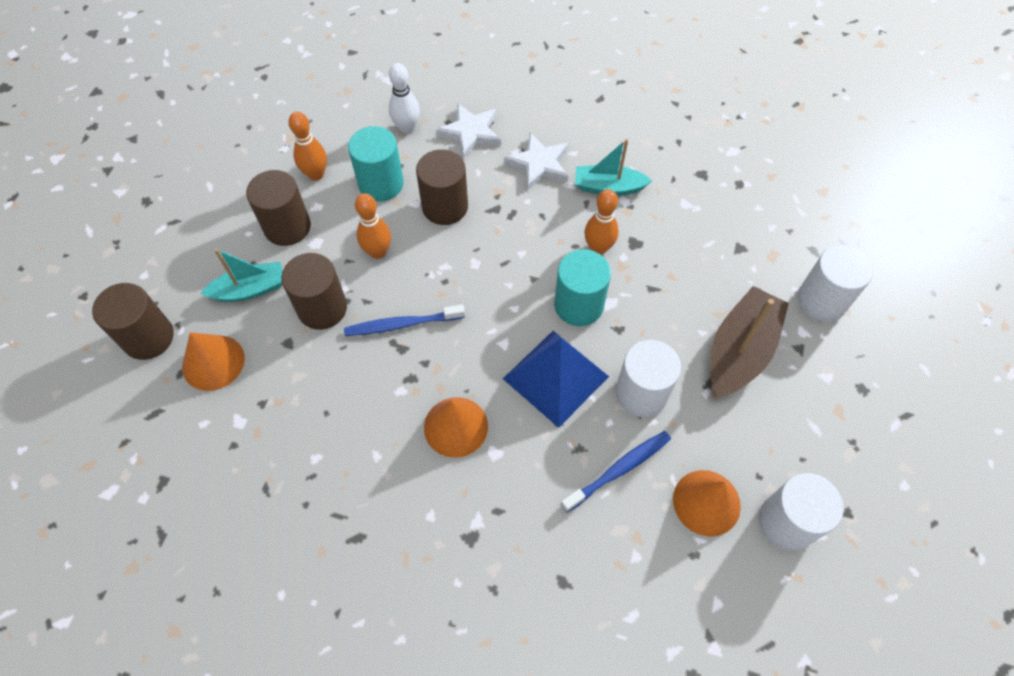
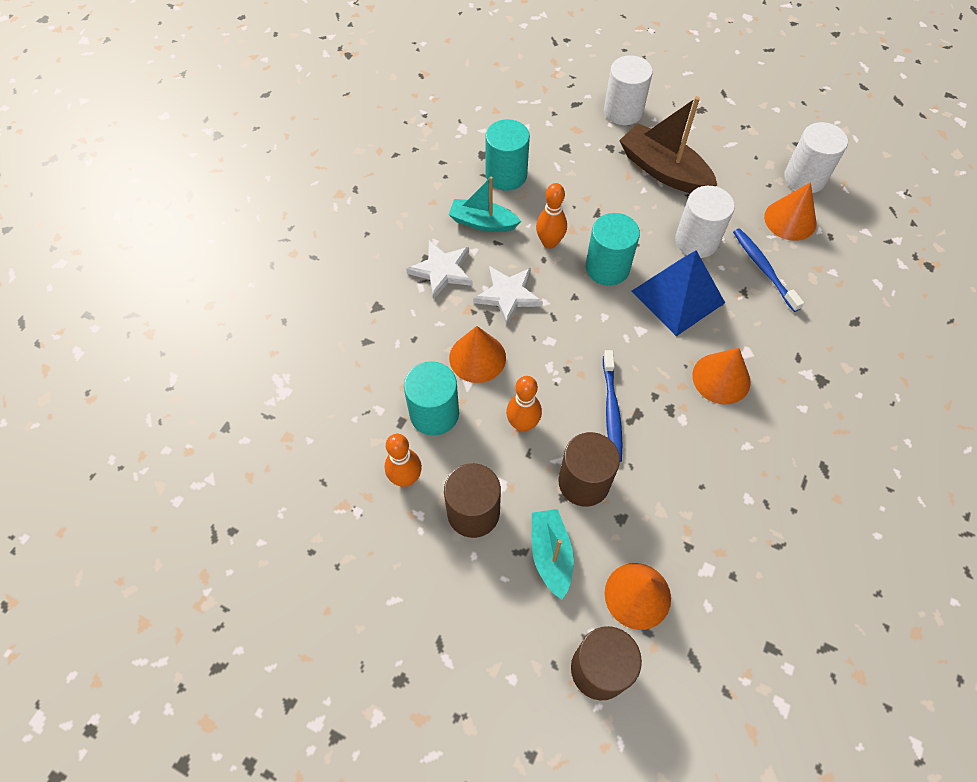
camera: 80 degrees left, 0 degrees up
(407, 128) = (363, 380): white bowling pin -> none
(445, 206) = (477, 357): brown cylinder -> orange cone
(471, 132) = (385, 322): white star -> white star (508, 295)
(608, 187) = (482, 222): turquoise boat -> turquoise boat turned 90 degrees clockwise
(679, 198) = (506, 175): none -> turquoise cylinder

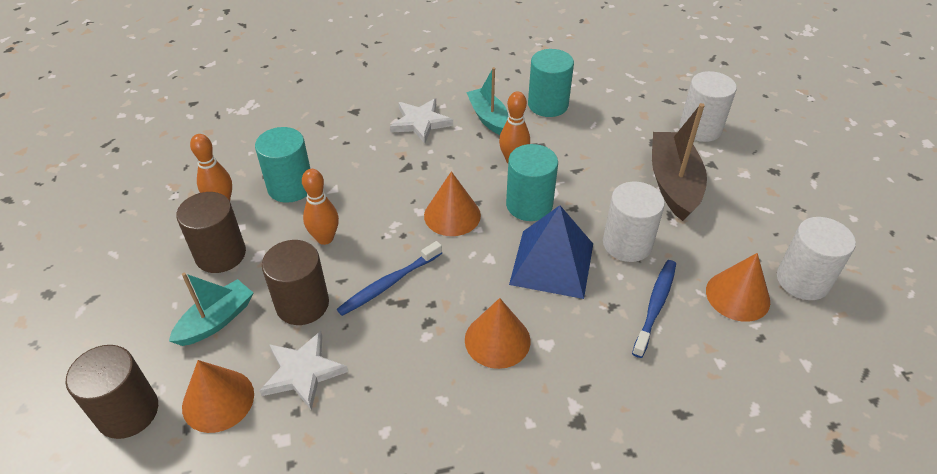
camera: 50 degrees right, 15 degrees down
(477, 357) = (362, 181): orange cone -> orange cone (452, 215)
(508, 295) = (437, 166): white star -> white star (303, 372)

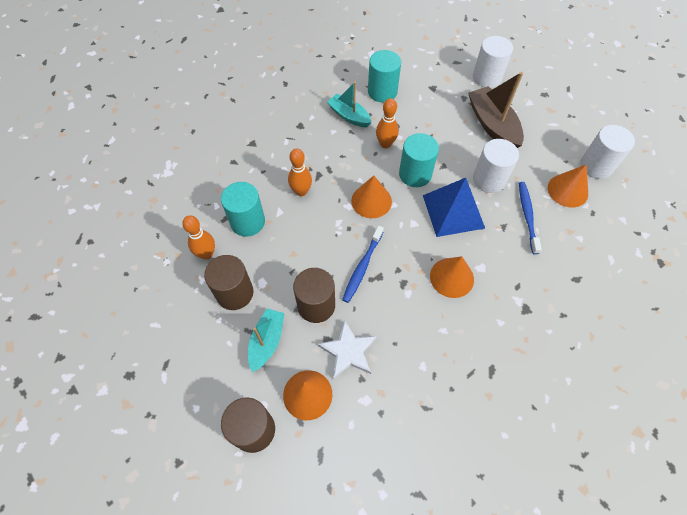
camera: 25 degrees left, 15 degrees up
(325, 238) = (299, 251): orange bowling pin -> orange bowling pin (301, 191)
(420, 122) = (305, 136): white star -> none

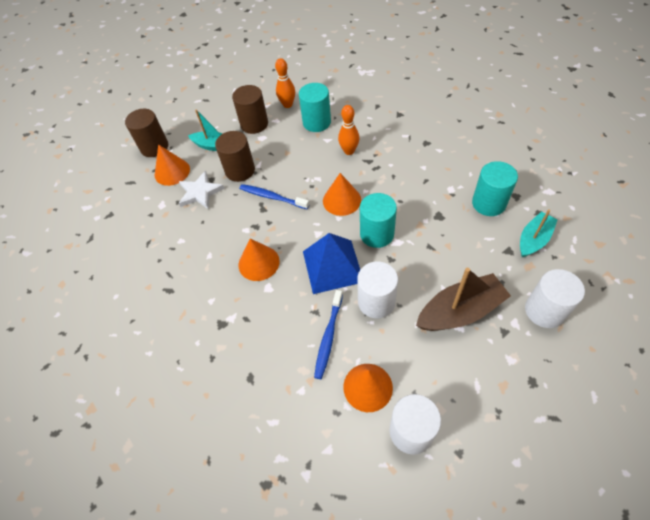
camera: 95 degrees right, 5 degrees down
(349, 116) = (446, 177): turquoise boat -> turquoise boat (533, 239)
(385, 144) = (413, 208): orange bowling pin -> none
(527, 216) = (328, 337): blue toothbrush -> blue toothbrush turned 105 degrees clockwise

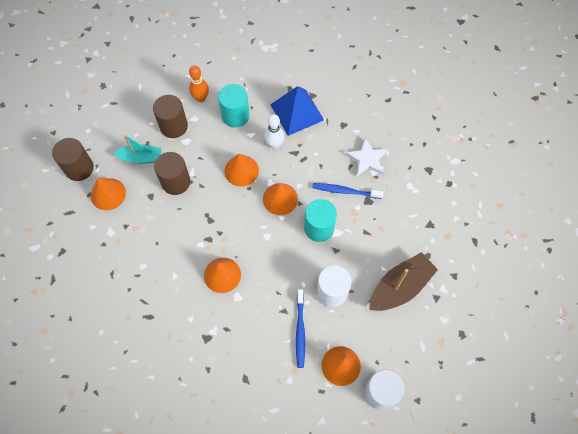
camera: 20 degrees left, 10 degrees up
(200, 192) = (144, 212): white star -> white star (367, 159)
(272, 197) = (216, 206): blue toothbrush -> blue toothbrush (345, 191)
(308, 169) = (241, 170): none -> orange cone
(332, 266) = (288, 266): blue pyramid -> blue pyramid (297, 112)
(349, 151) = (274, 144): orange bowling pin -> white bowling pin
(488, 203) = (407, 181): turquoise cylinder -> none
(533, 239) = (448, 210): turquoise boat -> none
(544, 310) = (464, 273): white cylinder -> none

